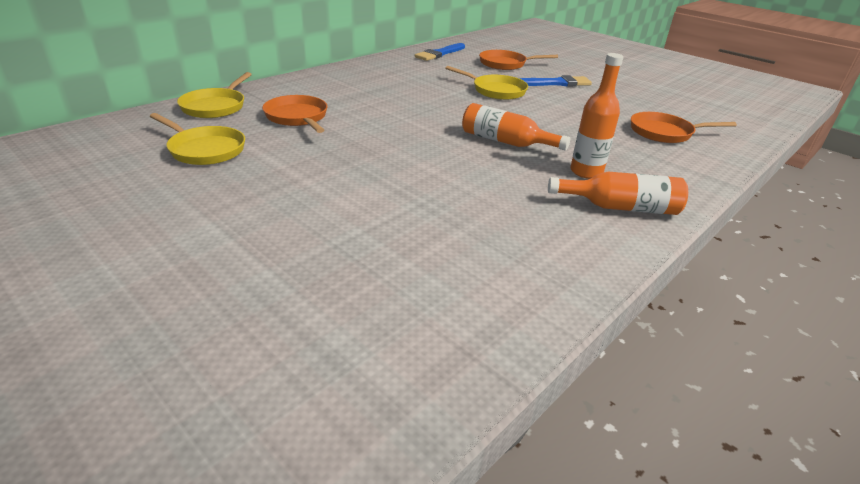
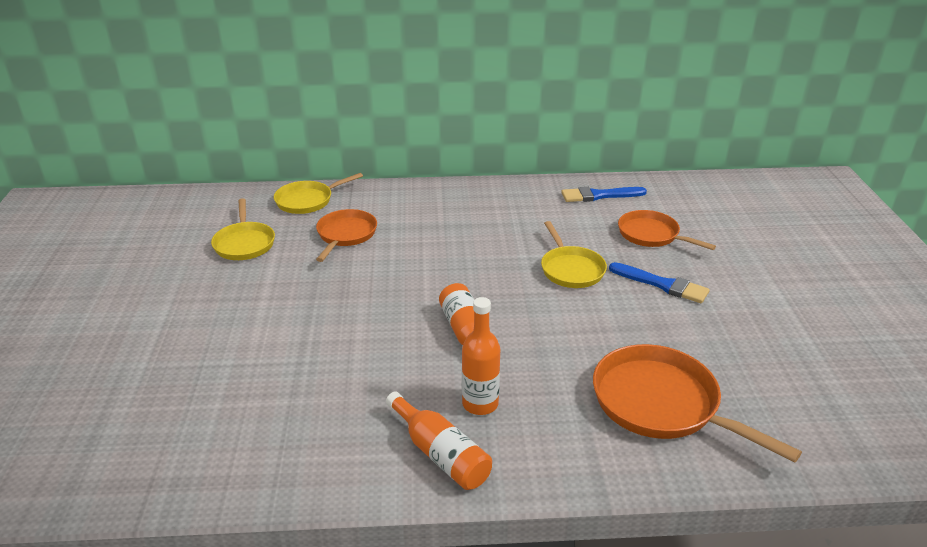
camera: 45 degrees right, 0 degrees up
(664, 133) = (662, 404): orange pan -> orange pan, size x1.55

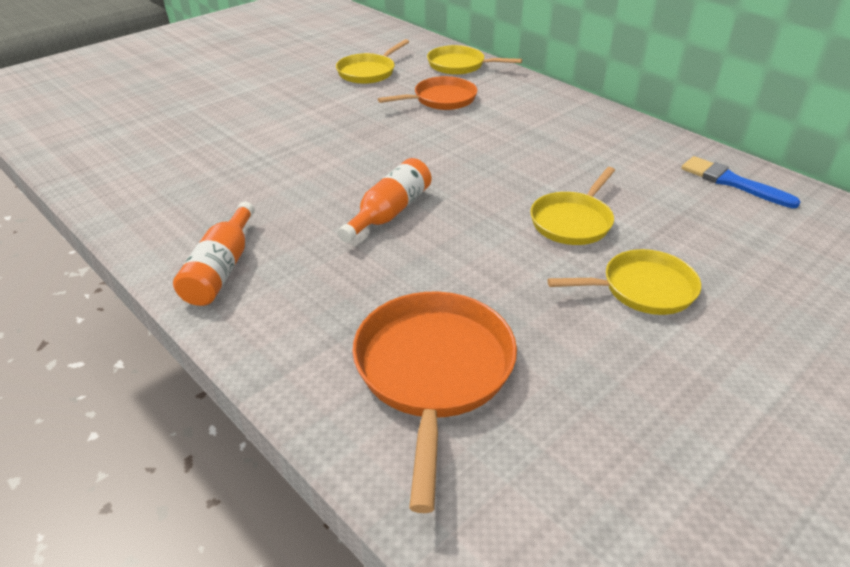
camera: 50 degrees right, 5 degrees up
(480, 404) = (305, 260): orange bottle -> none
(651, 235) = (722, 244): orange pan -> none
(662, 284) = (642, 289): blue brush -> yellow pan

